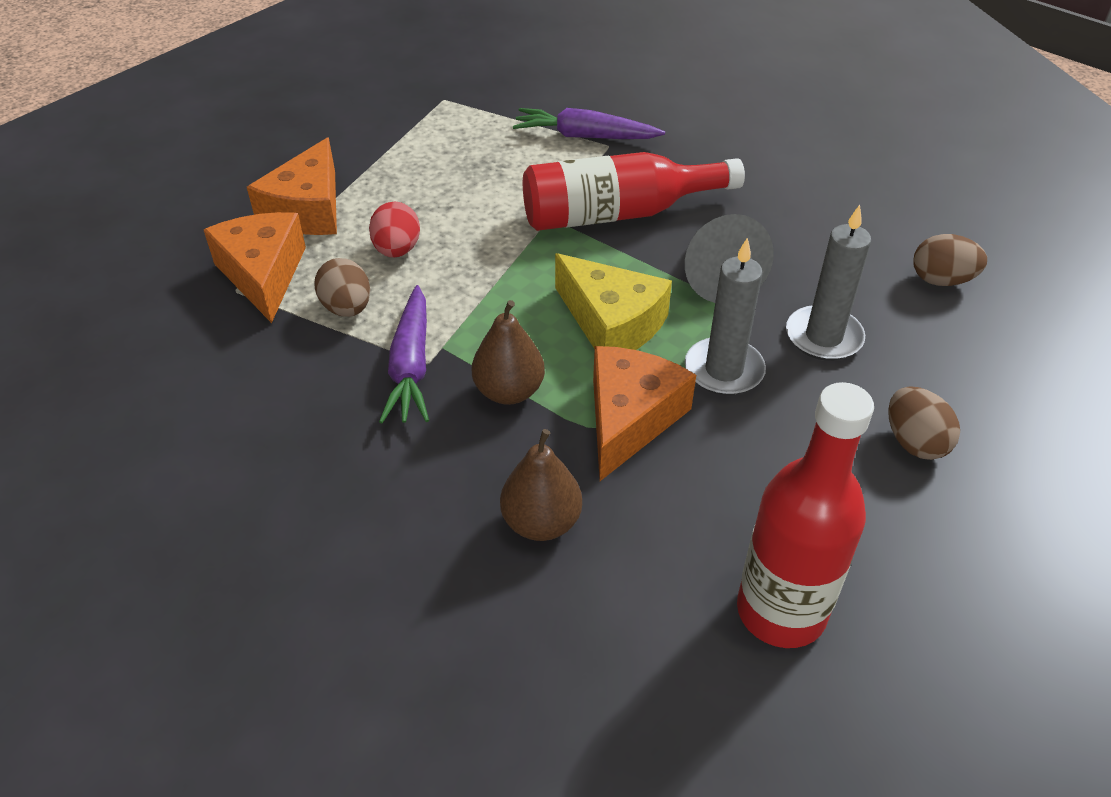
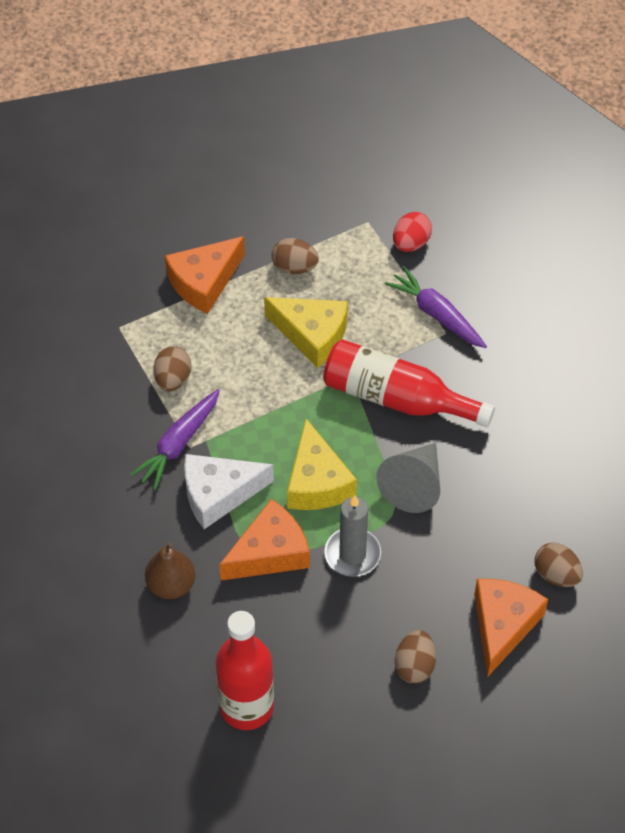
camera: 35 degrees right, 10 degrees up
(263, 274) = (143, 324): orange cheese -> orange cheese (502, 626)
(397, 250) = (234, 349): red egg -> red egg (411, 243)
(400, 159) = (294, 267): none -> brown egg
(474, 202) = (312, 335): none -> yellow cheese
(509, 391) = (219, 494): brown pear -> white cheese
(823, 337) = (435, 568): grey candle -> none

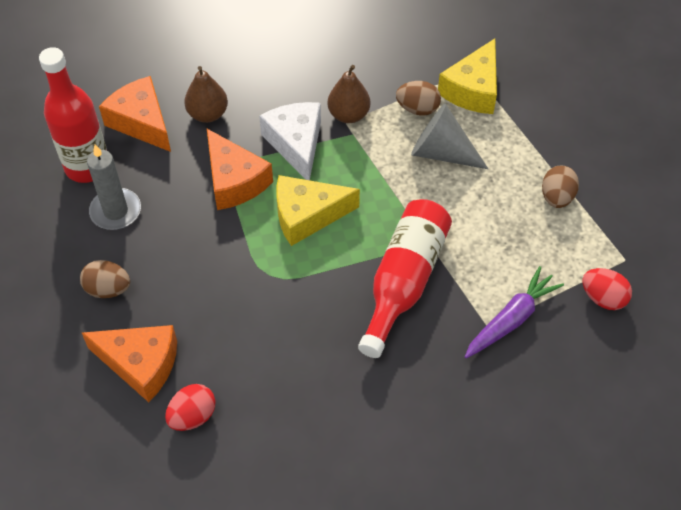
camera: 90 degrees right, 0 degrees up
(178, 444) = (348, 115): purple carrot -> brown pear
(204, 282) = (529, 128): orange cheese -> orange cheese (141, 122)
(312, 335) = (475, 212): yellow cheese -> yellow cheese (473, 89)
(352, 554) = (228, 242): grey candle -> grey candle (115, 211)
(414, 485) = (302, 293): grey cone -> grey cone (441, 152)
(556, 575) = (192, 416): brown egg -> red egg

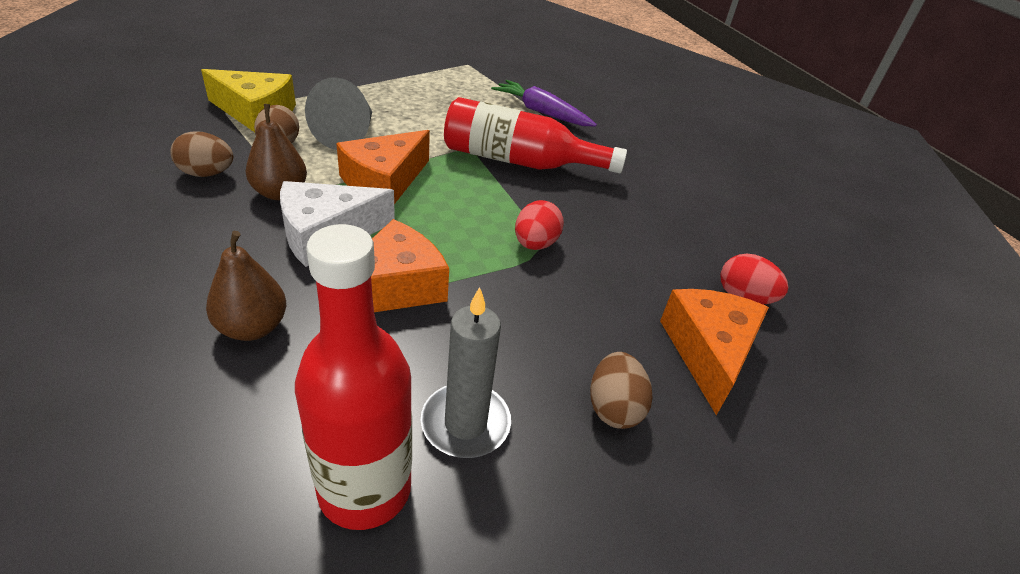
camera: 105 degrees left, 15 degrees down
(141, 122) = (256, 417): orange cheese -> orange cheese (384, 181)
(307, 215) = (446, 222): yellow cheese -> none
(556, 197) = (406, 84): brown egg -> brown egg (207, 173)
(603, 298) = (507, 75): red egg -> red egg (535, 244)

